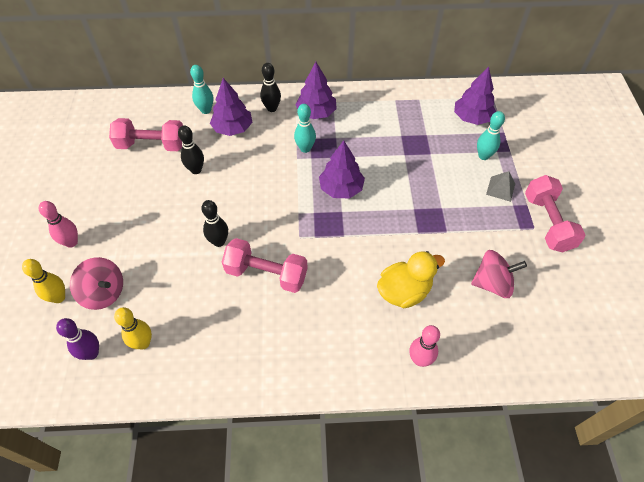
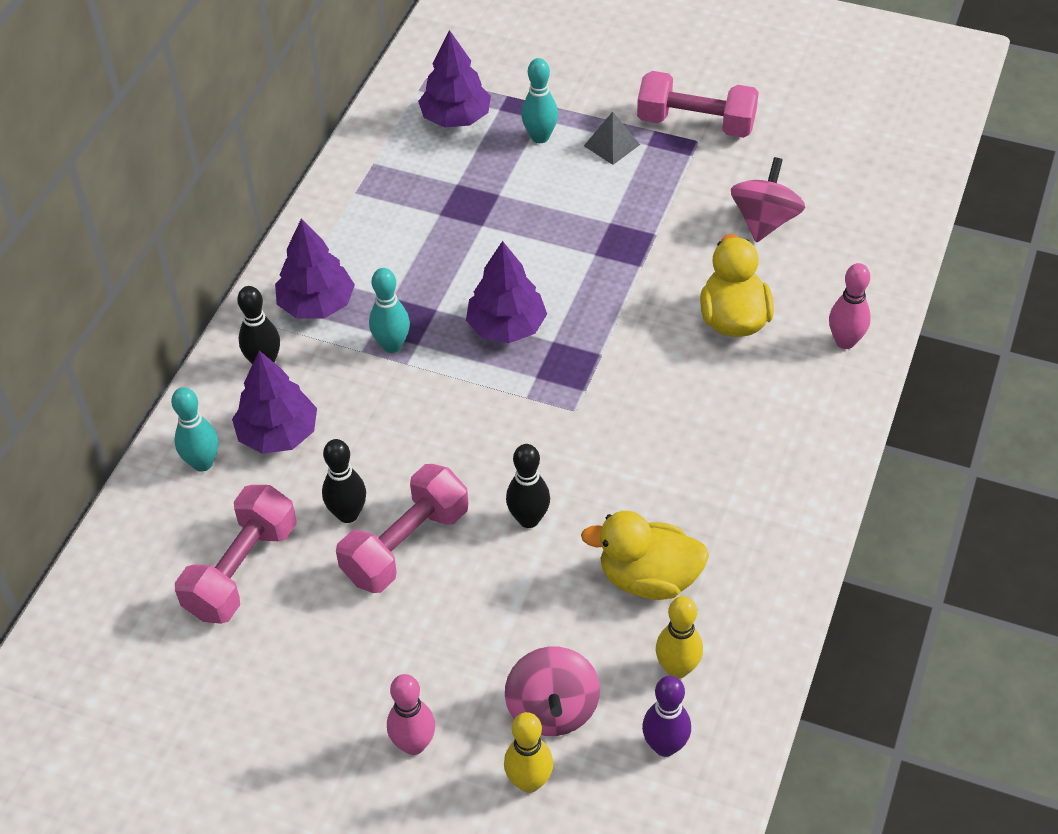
camera: 65 degrees left, 5 degrees down
(104, 293) = (552, 709): pink spinning top -> pink spinning top turned 120 degrees clockwise
(199, 309) = (648, 578): none -> yellow duck
(266, 274) = (624, 472): pink dumbbell -> pink dumbbell (406, 545)

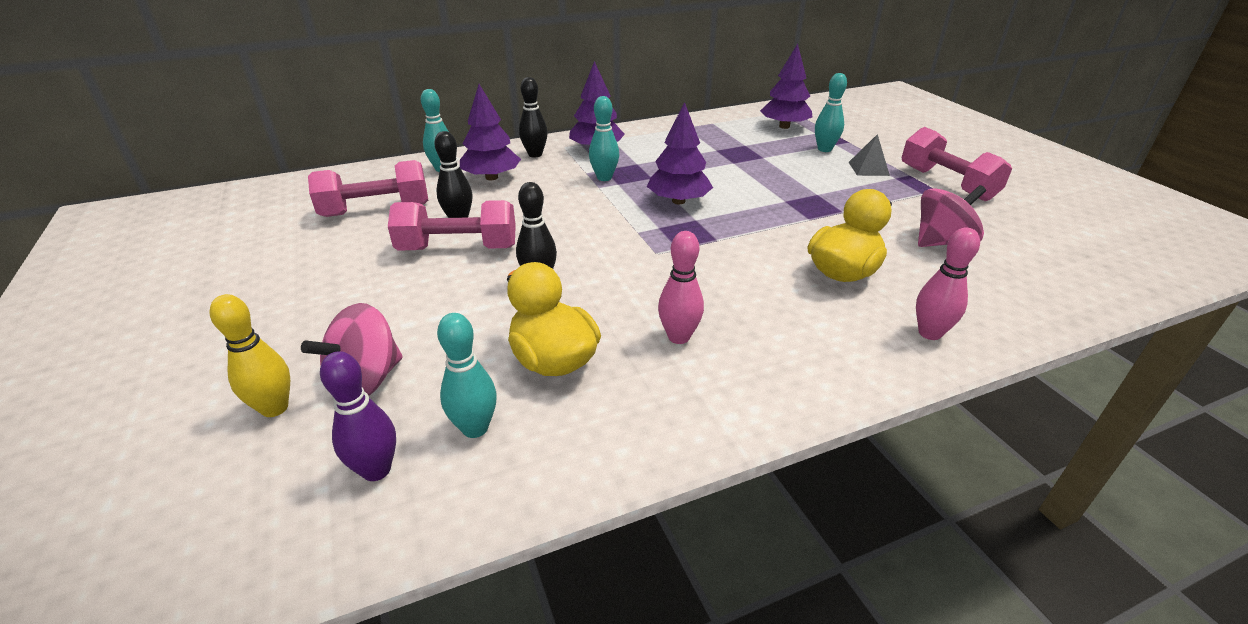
camera: 45 degrees right, 15 degrees down
(414, 744) = (276, 333): pink bowling pin -> pink bowling pin (678, 337)
(677, 668) = (475, 428): yellow bowling pin -> turquoise bowling pin

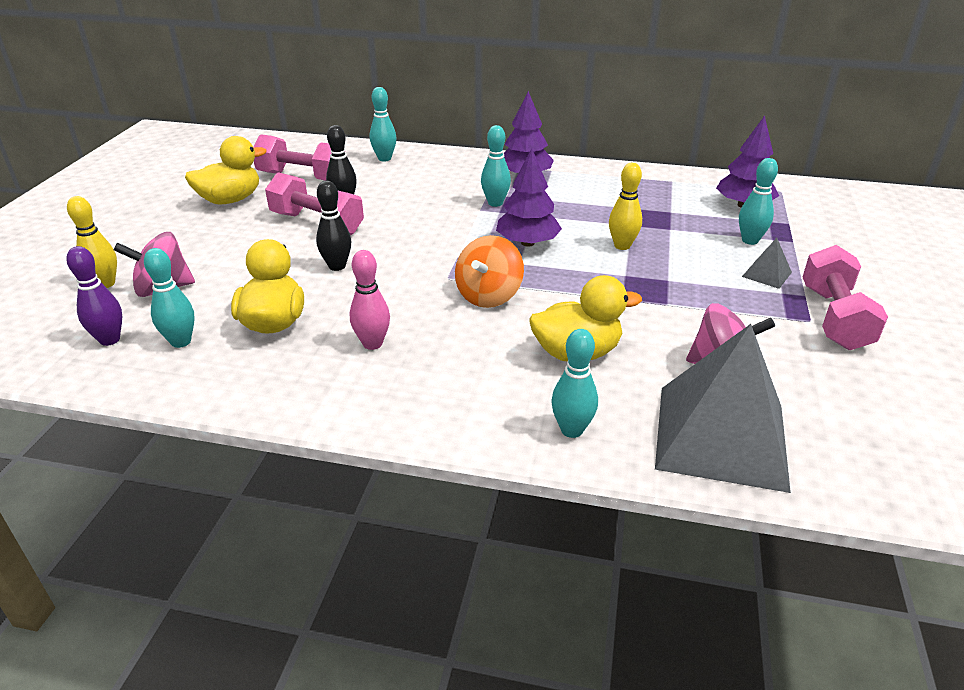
camera: 35 degrees right, 0 degrees up
(319, 257) = (230, 200): none -> yellow duck
(491, 177) = (409, 176): purple tree -> none
(535, 154) = (468, 166): black bowling pin -> none
(712, 254) = (489, 296): none -> orange spinning top
(750, 180) = (622, 246): none -> yellow bowling pin
(929, 333) = (571, 430): pink bowling pin -> turquoise bowling pin
(1014, 290) = (720, 436): none -> grey pyramid

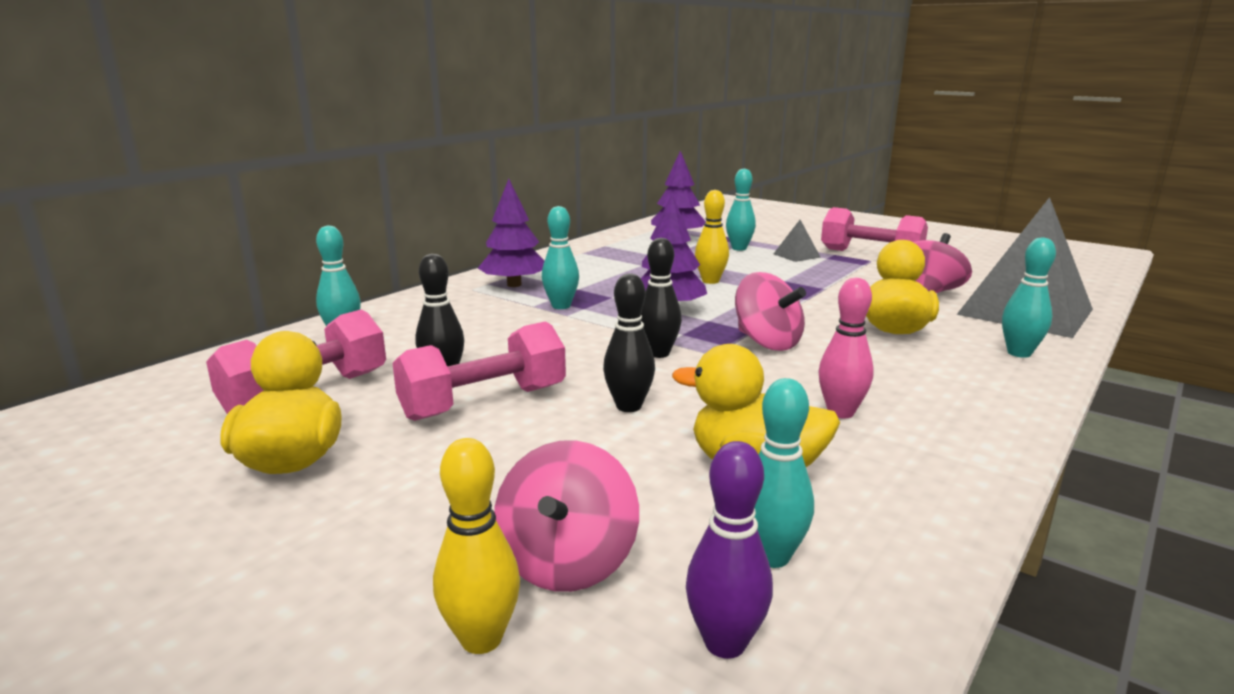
camera: 65 degrees left, 15 degrees down
(431, 258) = (658, 353): none -> black bowling pin
(489, 296) = (767, 342): orange spinning top -> pink spinning top

